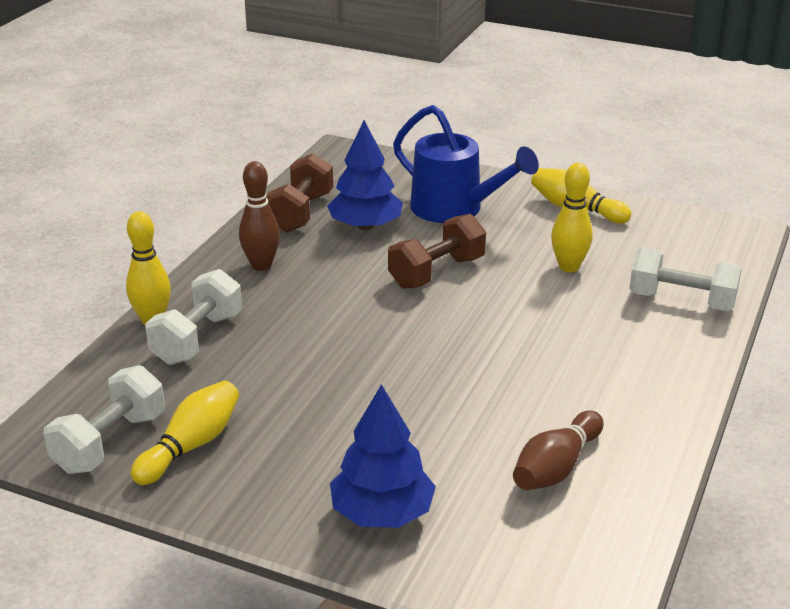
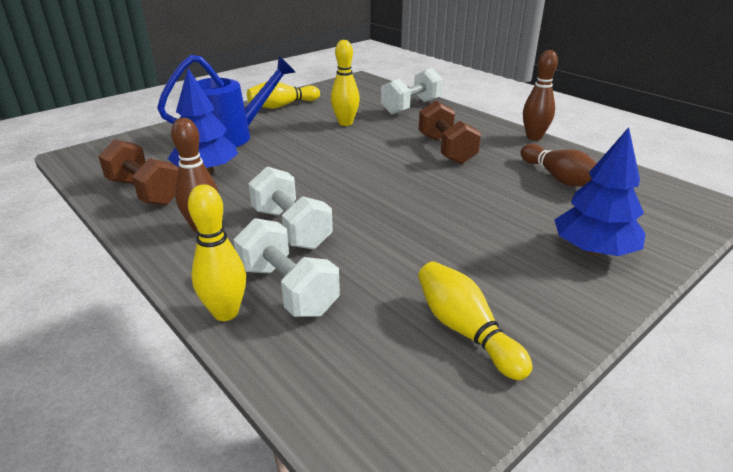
camera: 65 degrees left, 0 degrees up
(110, 443) = (432, 391): white dumbbell -> white dumbbell (291, 228)
(436, 272) = (304, 161): brown dumbbell -> brown dumbbell (446, 149)
(680, 428) = (534, 137): none -> brown bowling pin

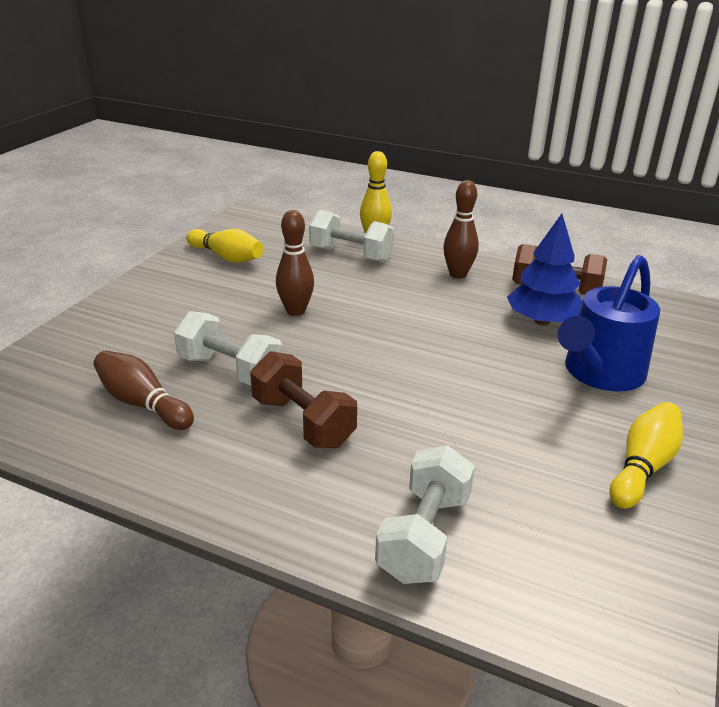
camera: 155 degrees right, 0 degrees up
(291, 228) = (391, 288): white dumbbell -> white dumbbell (230, 370)
(345, 123) = (491, 446): yellow bowling pin -> none
(534, 137) = (169, 491): brown bowling pin -> brown bowling pin (295, 311)
(593, 250) = (127, 322): blue tree -> none

